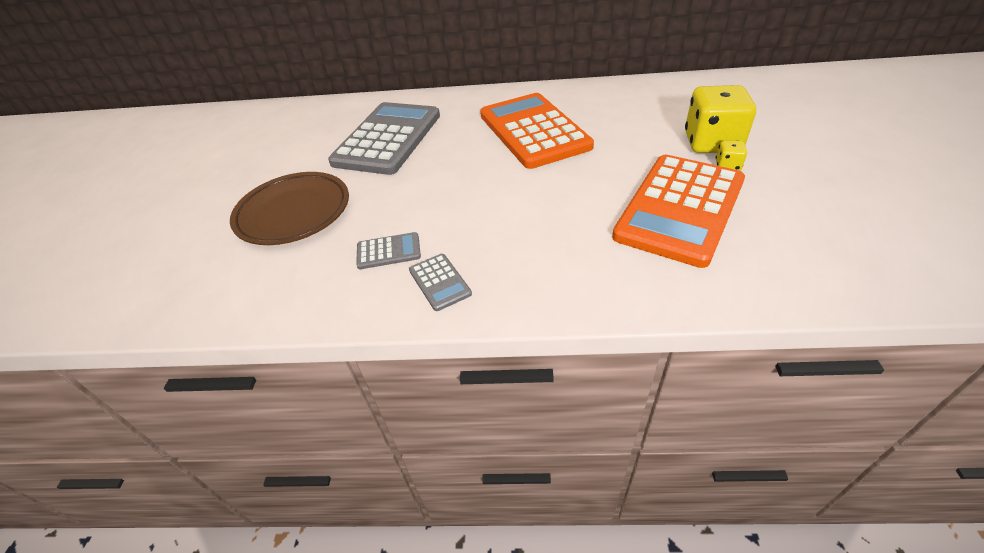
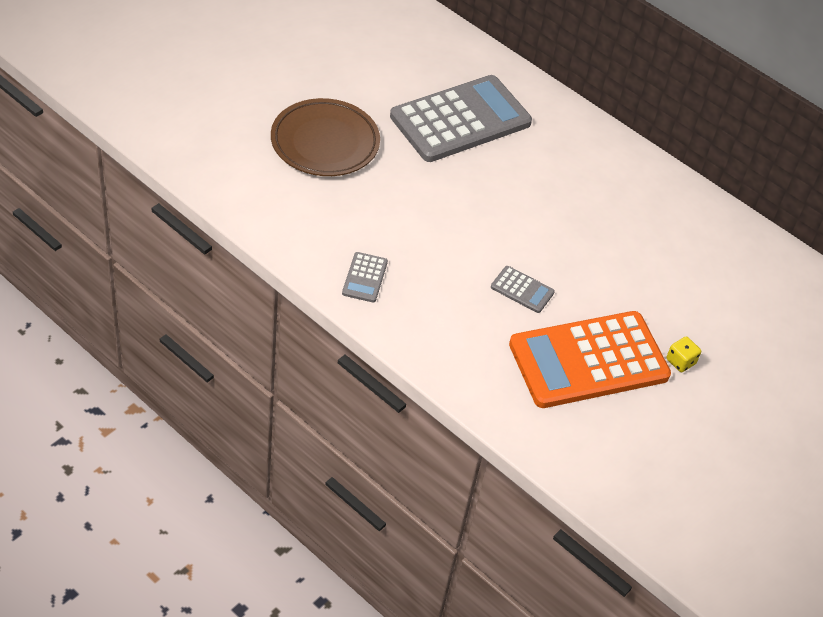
camera: 30 degrees right, 5 degrees up
(388, 251) = (356, 228): grey calculator -> grey calculator (522, 290)
(533, 131) = (583, 207): orange calculator -> none
(712, 143) = (704, 335): yellow dice -> none

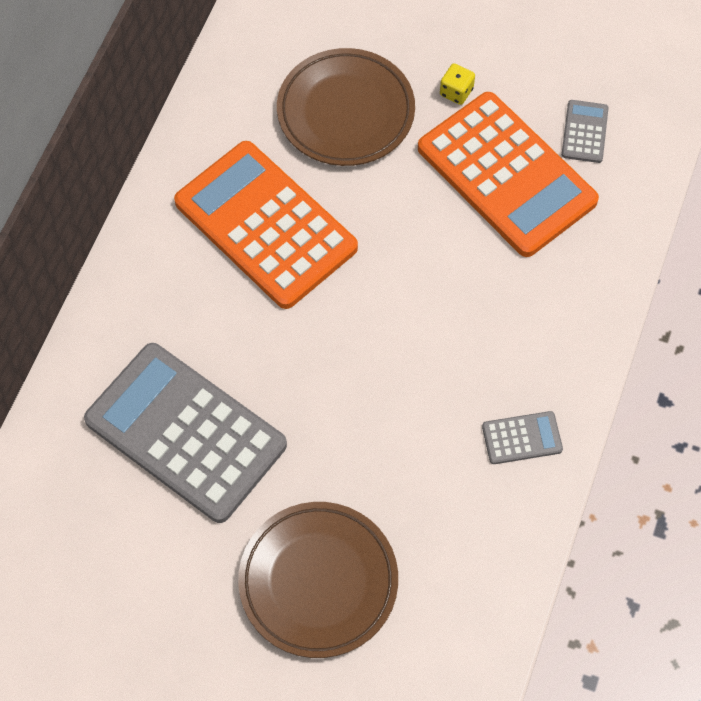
camera: 105 degrees left, 15 degrees up
(522, 290) = (443, 268): grey calculator -> grey calculator (584, 132)
(601, 209) = (265, 225): none -> orange calculator
(685, 288) = (345, 112): none -> brown plate

